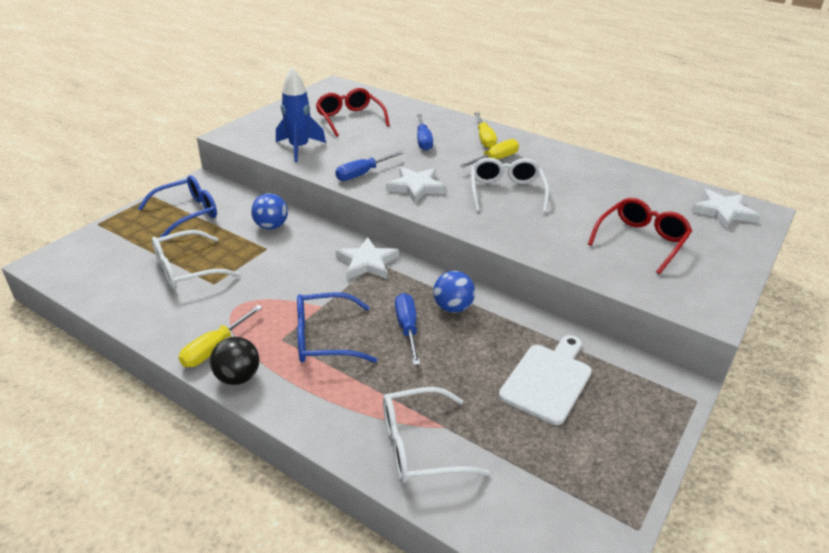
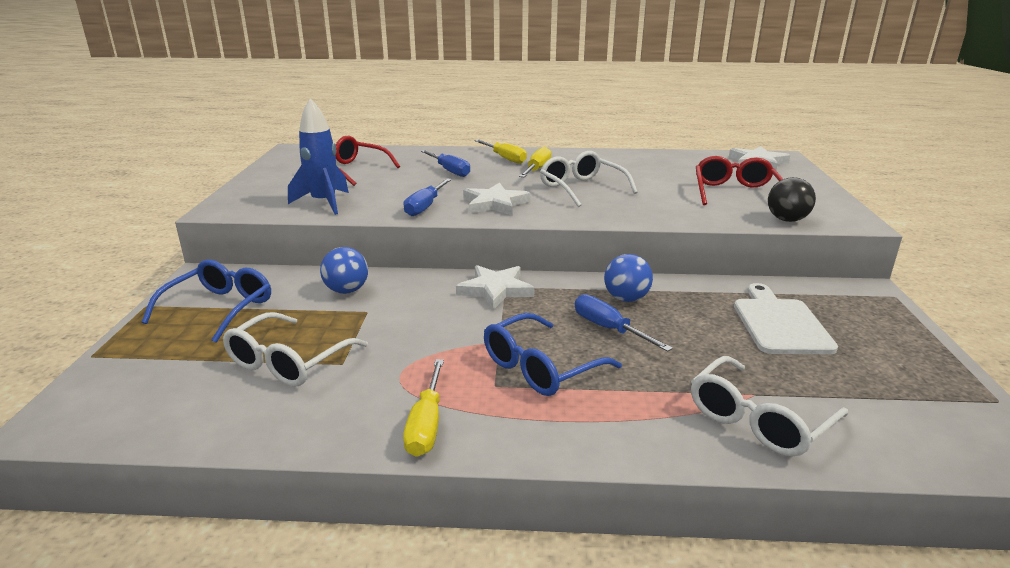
camera: 30 degrees left, 10 degrees down
(238, 377) = (492, 441): black ball -> black ball (787, 220)

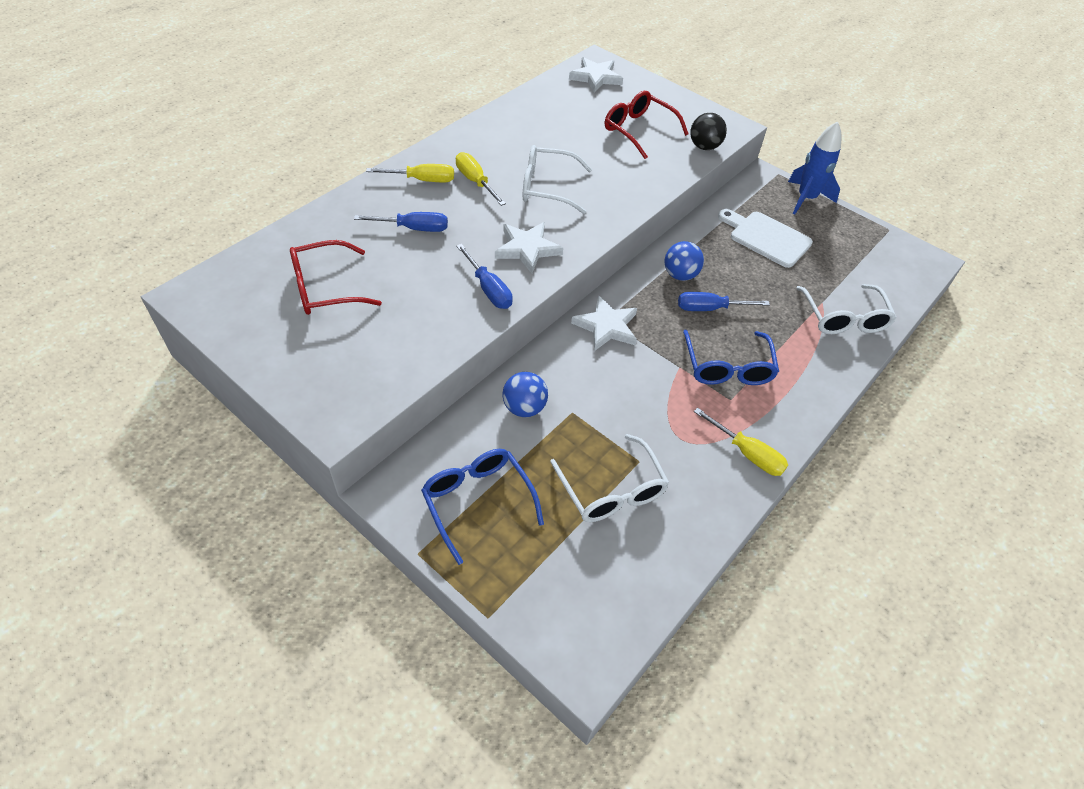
camera: 55 degrees left, 25 degrees up
(324, 203) = (404, 345): blue rocket -> blue rocket (806, 199)

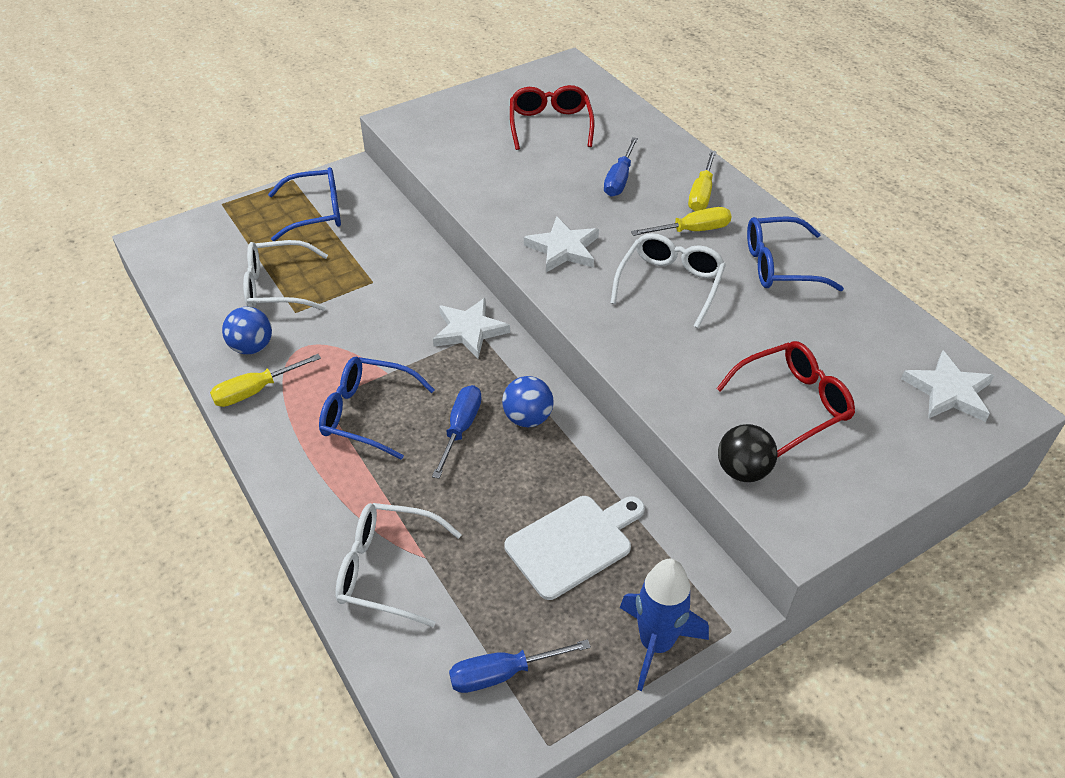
camera: 110 degrees right, 5 degrees down
(489, 289) = (512, 214): blue screwdriver -> blue screwdriver (502, 673)
(502, 138) = (780, 265): none -> blue glasses
(524, 408) = (393, 253): blue ball -> blue ball (252, 347)

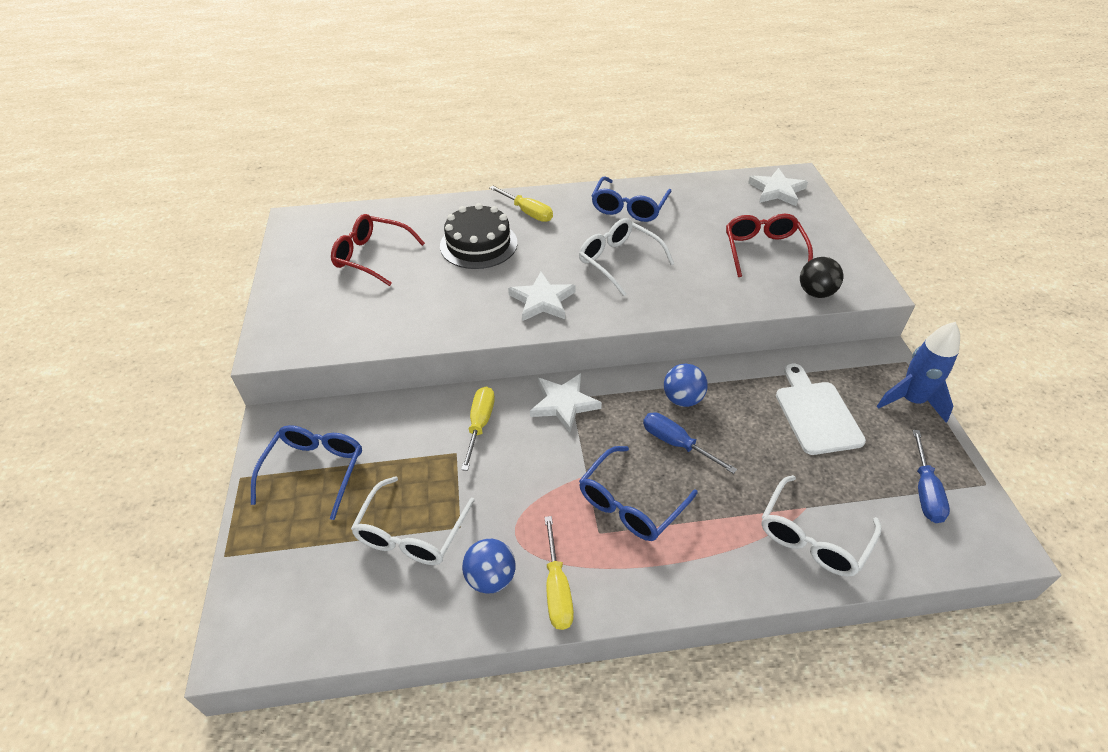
camera: 65 degrees left, 0 degrees up
(619, 180) = (478, 244): blue screwdriver -> black cake
(692, 230) = (566, 231): yellow screwdriver -> yellow screwdriver (480, 424)

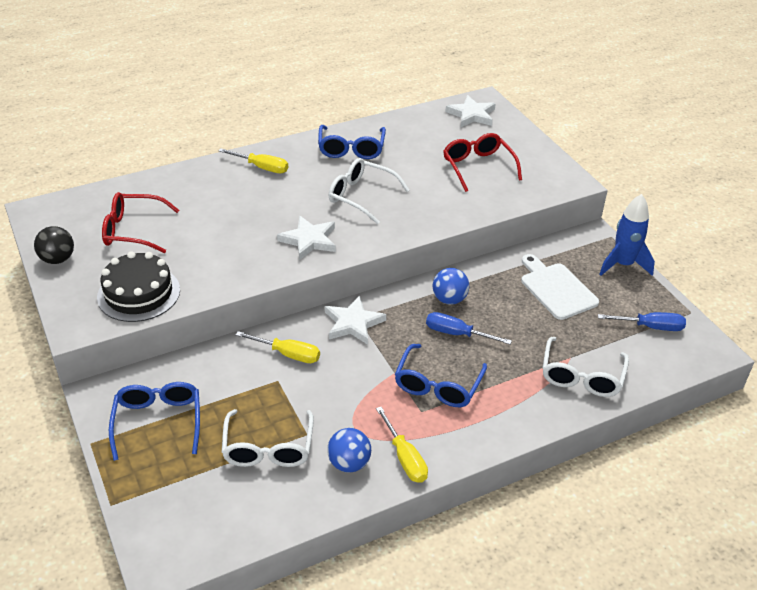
camera: 20 degrees left, 5 degrees down
(478, 244) = (229, 203): black cake -> black cake (138, 293)
(480, 424) = (288, 354): yellow screwdriver -> yellow screwdriver turned 120 degrees clockwise
(815, 293) = (530, 194): black ball -> black ball (58, 259)
(925, 491) = (650, 327): blue screwdriver -> blue screwdriver turned 75 degrees counterclockwise

